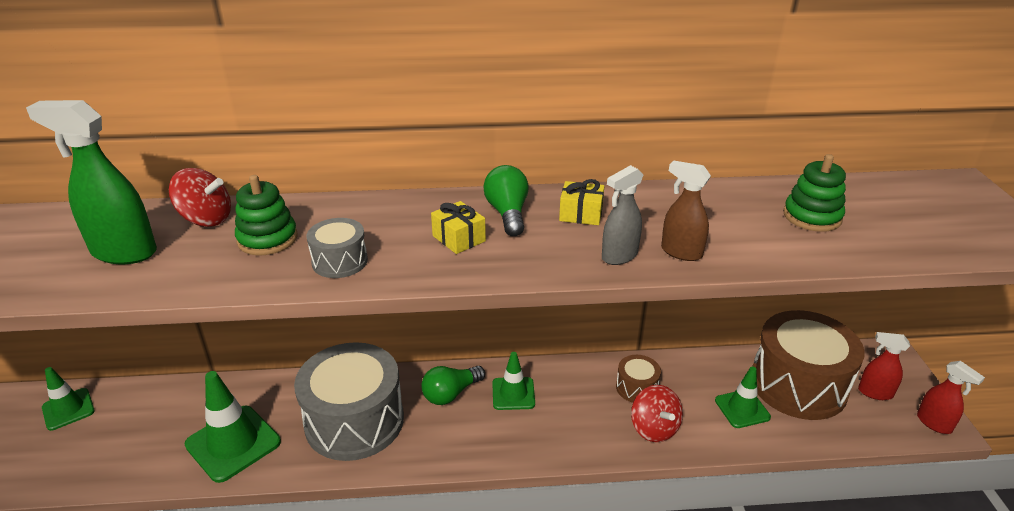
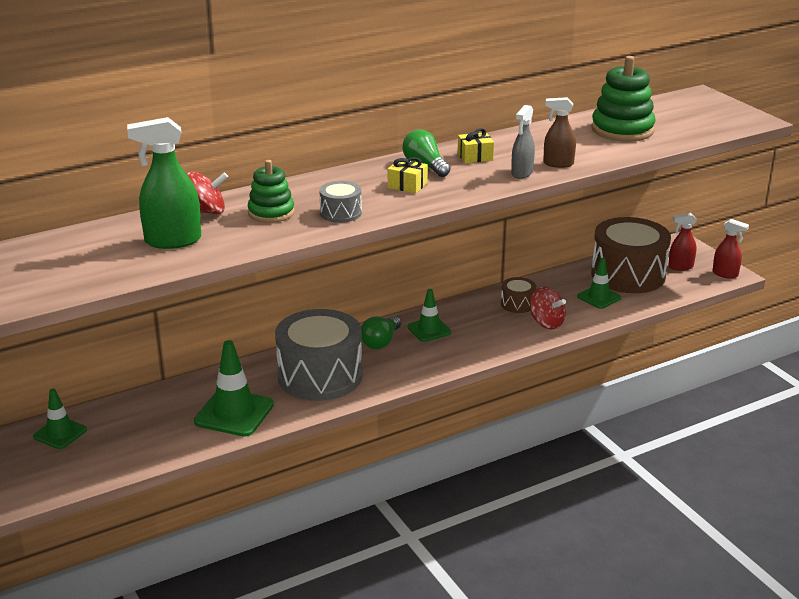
camera: 25 degrees left, 5 degrees down
(812, 216) = (622, 130): green stacking toy -> green stacking toy, size x1.55

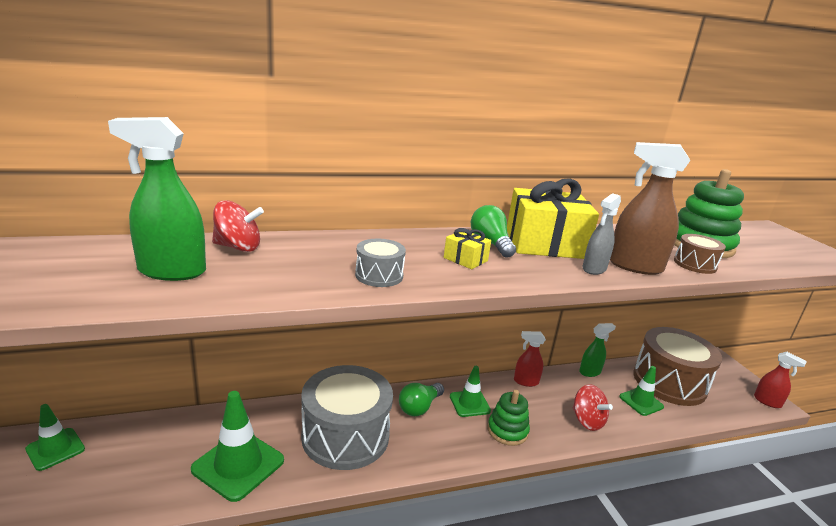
camera: 10 degrees right, 5 degrees down
(271, 212) = (304, 261): green stacking toy -> green stacking toy (507, 431)
(475, 157) = (545, 244): yellow gift -> yellow gift, size x2.23
(517, 304) = (560, 392): brown drum -> brown drum (695, 264)
(546, 280) = (590, 372): none -> green spray bottle
(558, 164) = (634, 266): brown spray bottle -> brown spray bottle, size x1.63
(680, 267) = (720, 384): red spray bottle -> red spray bottle (525, 381)

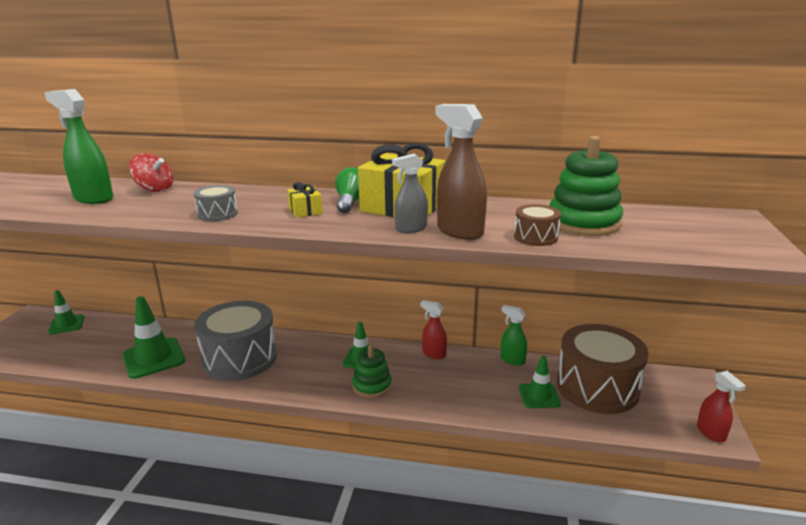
camera: 30 degrees right, 0 degrees up
(419, 407) = (316, 352): green light bulb -> none
(587, 421) = (458, 397): red spinning top -> none
(590, 372) = (512, 360): green spray bottle -> green spray bottle turned 150 degrees counterclockwise

